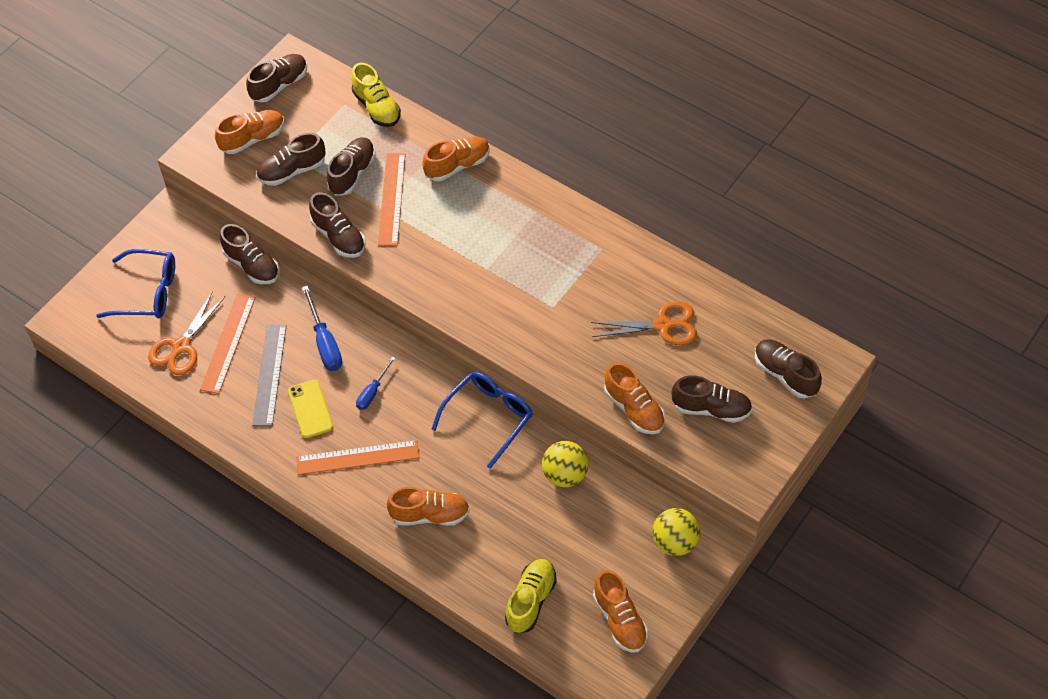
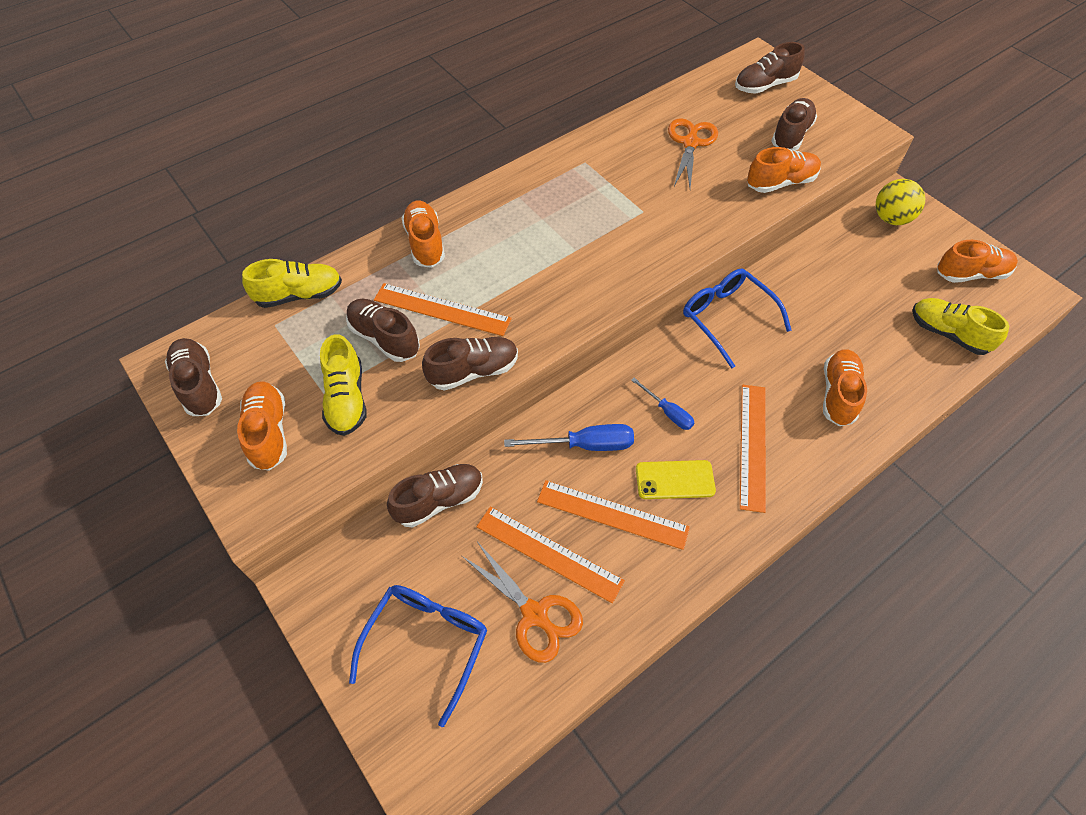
camera: 75 degrees left, 0 degrees up
(269, 374) = (612, 514): grey ruler -> orange ruler
(292, 171) = (346, 399): brown shoe -> yellow shoe
(565, 474) = (807, 275): yellow ball -> none

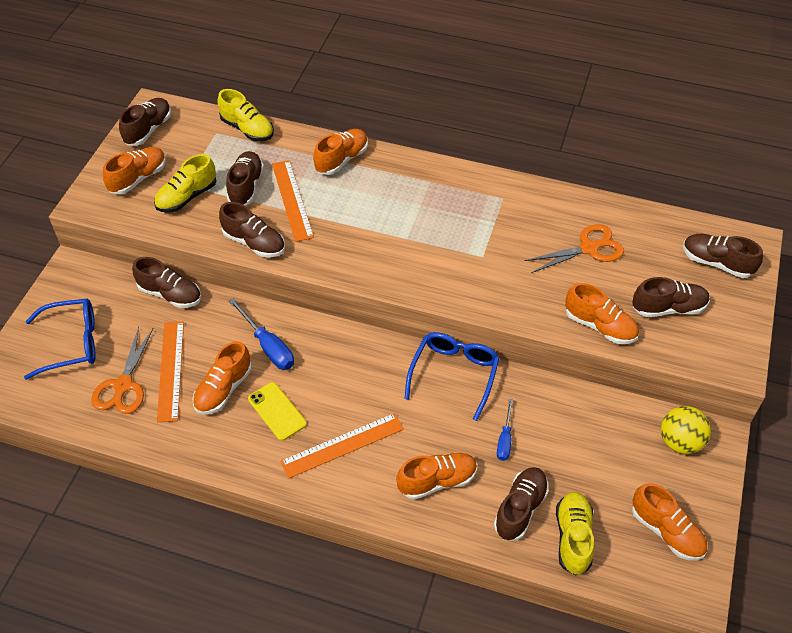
camera: 55 degrees right, 5 degrees down
(612, 514) = (223, 389): orange ruler -> orange shoe
(668, 412) = (332, 379): blue screwdriver -> blue screwdriver (505, 439)
(900, 352) = (520, 509): none -> brown shoe

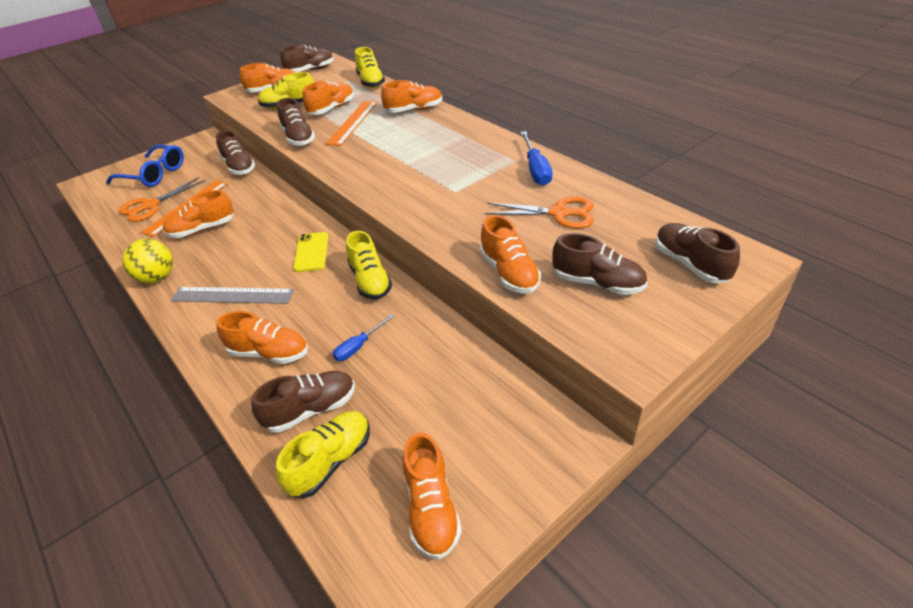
camera: 35 degrees right, 10 degrees down
(246, 186) = (332, 109): brown shoe -> orange shoe
(268, 346) = (260, 215): blue screwdriver -> blue screwdriver (535, 170)
(277, 411) = (217, 255): yellow phone -> yellow phone (311, 252)
(342, 445) = (232, 295): orange ruler -> grey ruler
(454, 374) = (370, 281): blue glasses -> yellow shoe
(680, 442) = (529, 426): yellow ball -> yellow ball (157, 278)

